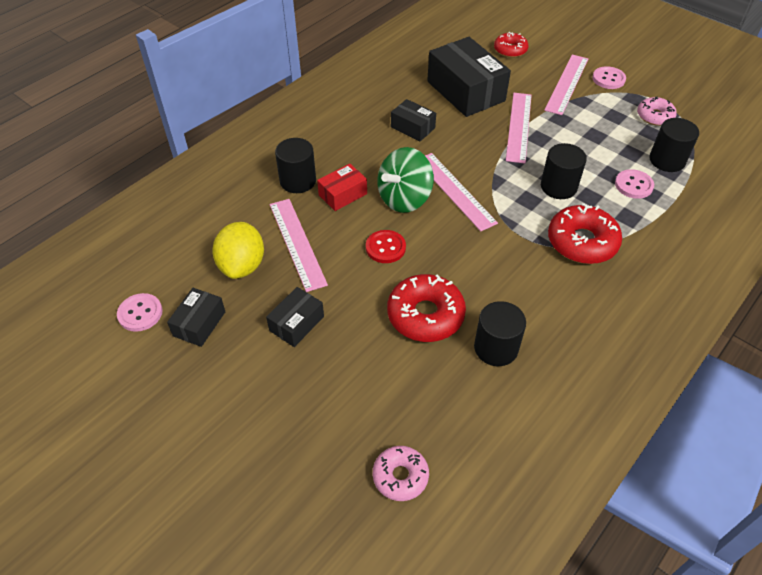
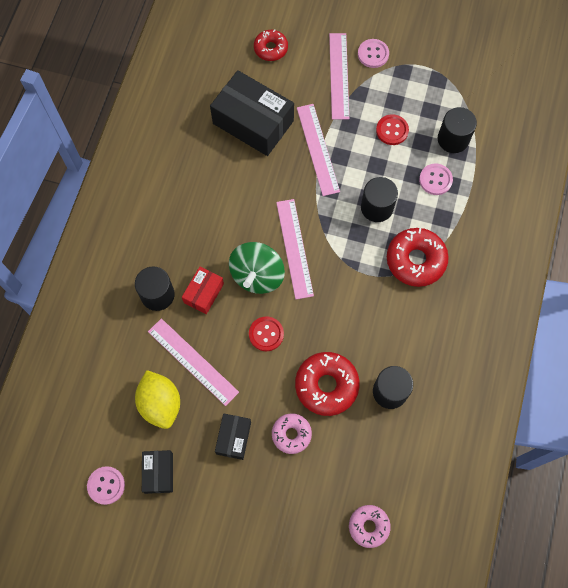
camera: 25 degrees left, 20 degrees up
(413, 127) = (226, 189): black box -> none
(455, 190) = (294, 248): pink ruler -> pink ruler turned 45 degrees clockwise
(603, 135) = (392, 130): none -> red button
(654, 116) = (427, 88): pink donut -> pink donut (291, 434)

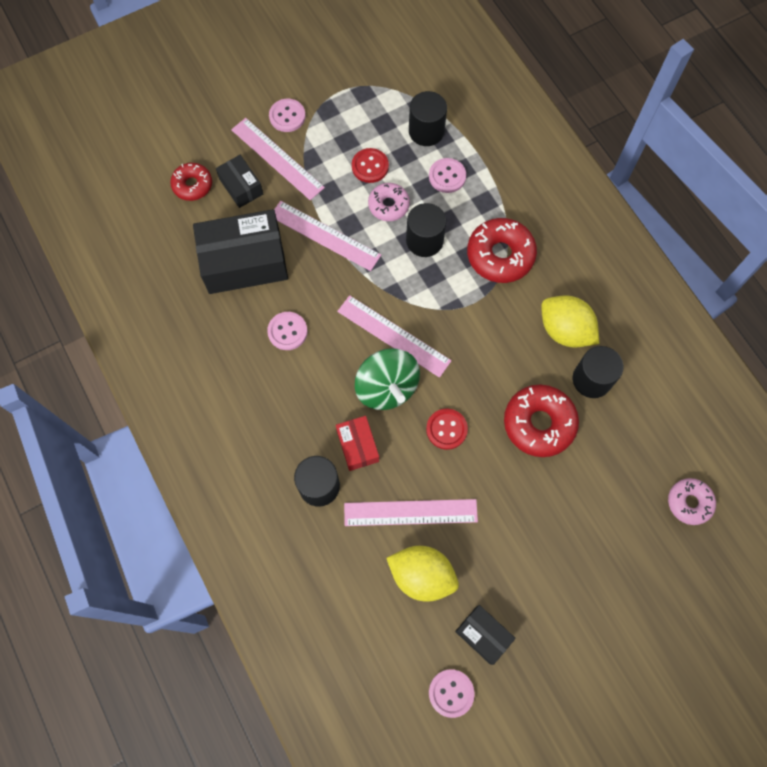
camera: 45 degrees left, 0 degrees up
(233, 438) = (512, 541): black box -> black box (241, 186)
(234, 187) = (287, 331): none -> pink button
(291, 434) = (554, 491): pink donut -> pink donut (388, 205)
(406, 345) = (565, 330): none -> yellow lemon

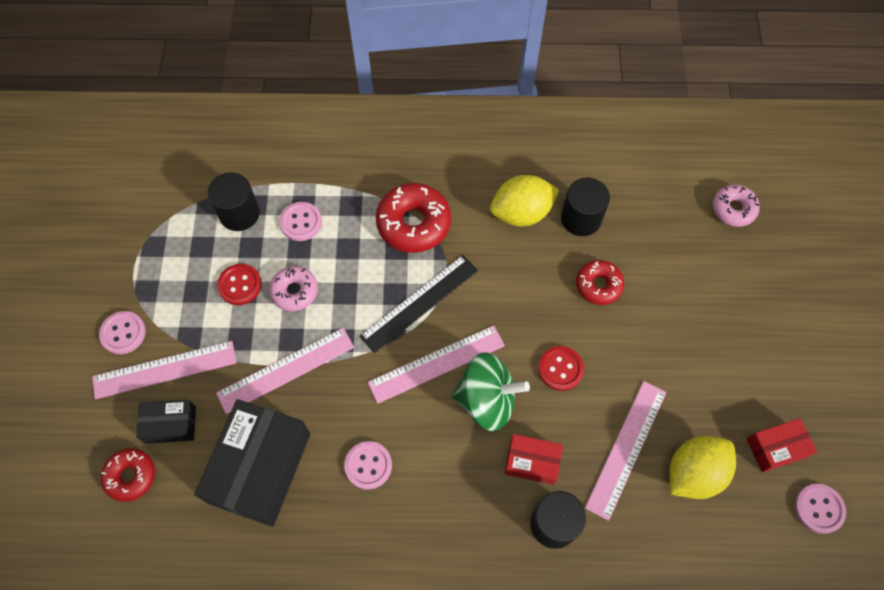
camera: 60 degrees left, 5 degrees down
(424, 240) = (354, 280): black cylinder -> none
(435, 296) = (419, 303): none -> black ruler
(483, 635) = (776, 448): black box -> red box
(539, 423) = (598, 285): red donut -> red donut, size x0.62

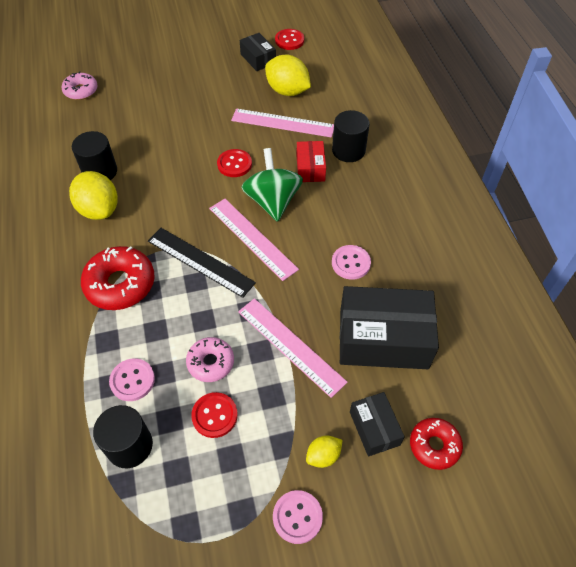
camera: 105 degrees left, 10 degrees down
(164, 369) = (323, 456): pink ruler -> yellow lemon
(598, 285) = (159, 153): red donut -> none
(776, 448) = (258, 59): red box -> black box
(819, 508) = (289, 40): pink button -> red button

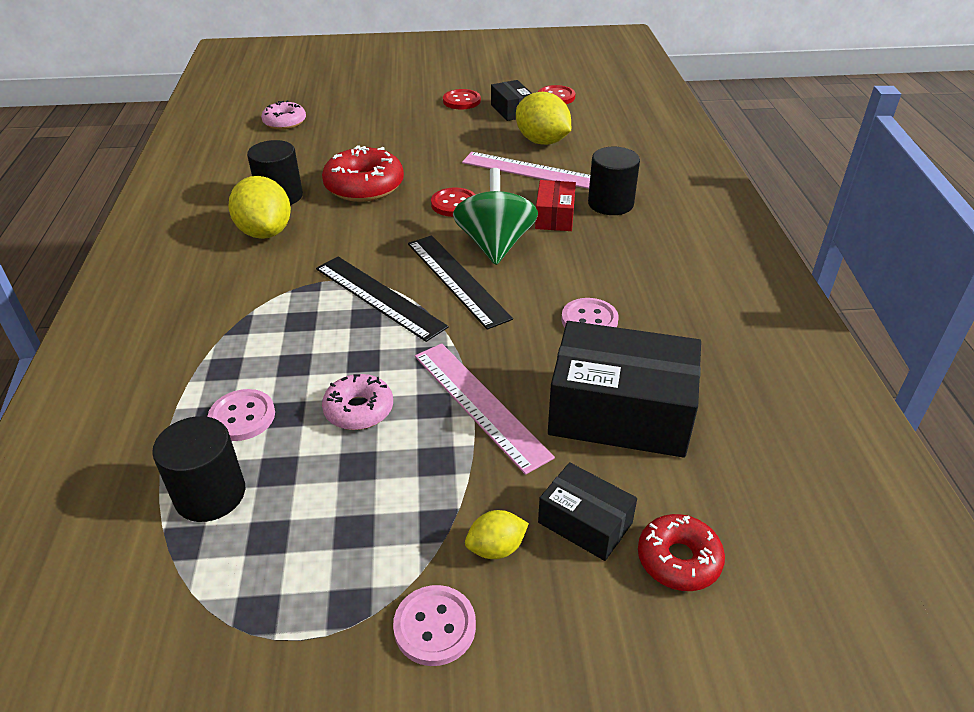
camera: 10 degrees right, 15 degrees down
(120, 284) = (264, 309): red donut -> red donut (364, 186)
(214, 415) = (345, 474): red button -> red button (461, 101)
(252, 238) = (457, 280): pink ruler -> black ruler
(374, 428) = (585, 523): black box -> black box turned 45 degrees counterclockwise

